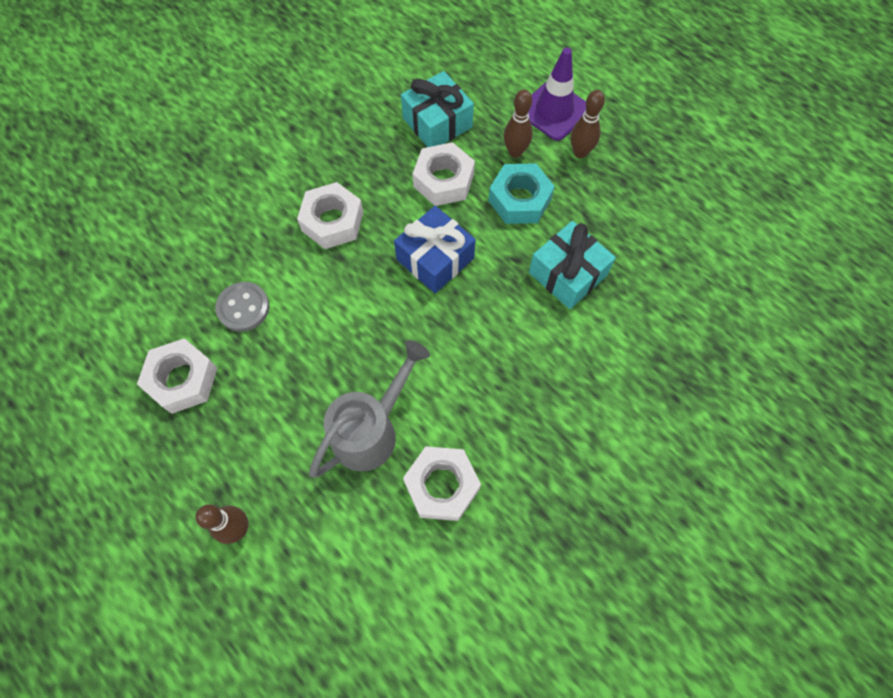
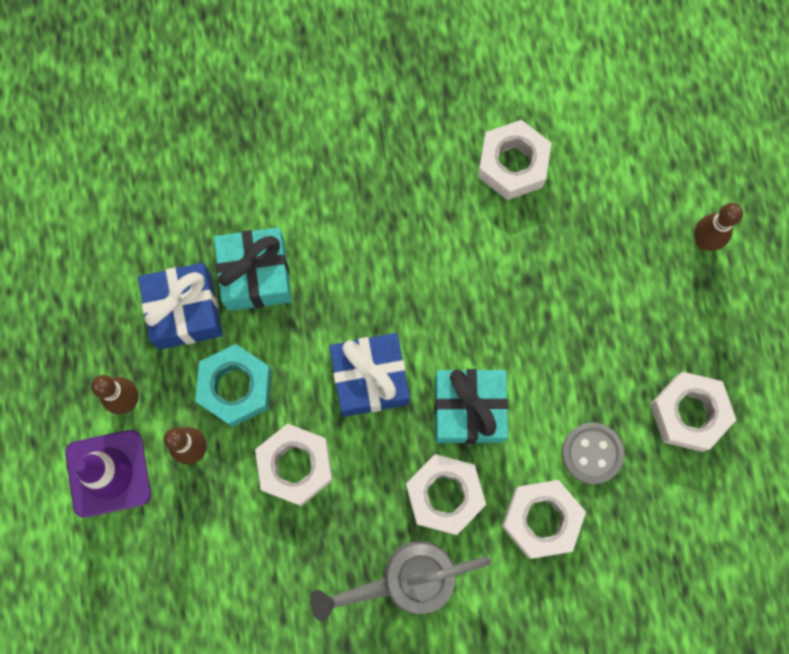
camera: 145 degrees left, 10 degrees up
(256, 246) = (541, 519): none -> white nut
(371, 430) = (542, 249): grey watering can -> grey watering can (407, 580)
(437, 123) = (247, 548): turquoise gift -> turquoise gift (469, 410)
(593, 222) = (185, 311): none -> blue gift

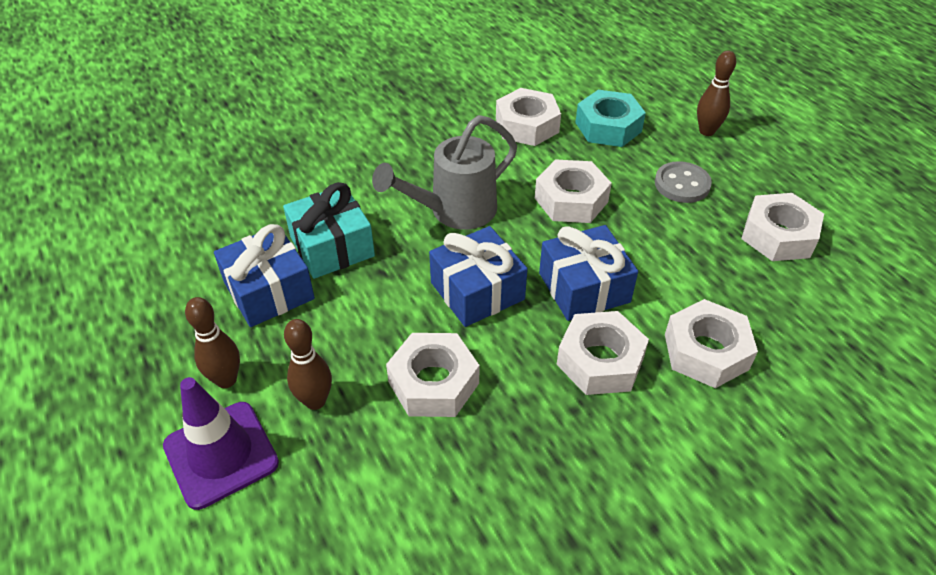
camera: 20 degrees left, 30 degrees down
(235, 387) = (343, 335): turquoise nut -> turquoise nut (608, 127)
(407, 580) = (604, 449): grey watering can -> grey watering can (455, 211)
(469, 410) = (584, 287): turquoise gift -> blue gift
(508, 293) = (571, 200): none -> white nut
(592, 453) = (717, 287): grey button -> grey button (682, 184)

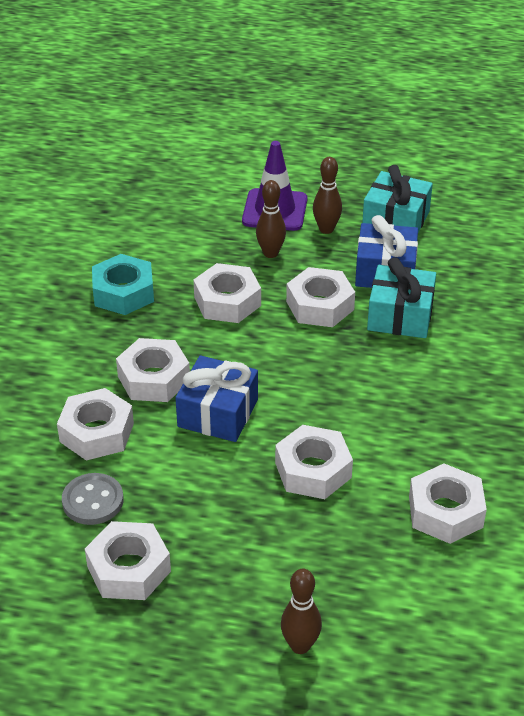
camera: 130 degrees right, 5 degrees down
(162, 331) = (396, 220): none -> turquoise gift
(369, 307) = (320, 305): none -> white nut
(455, 211) = (373, 395): grey watering can -> none
(477, 291) = (277, 360): blue gift -> none
(608, 127) = (384, 571): turquoise nut -> turquoise nut (123, 292)
(682, 184) = (252, 558): grey button -> grey button (93, 501)

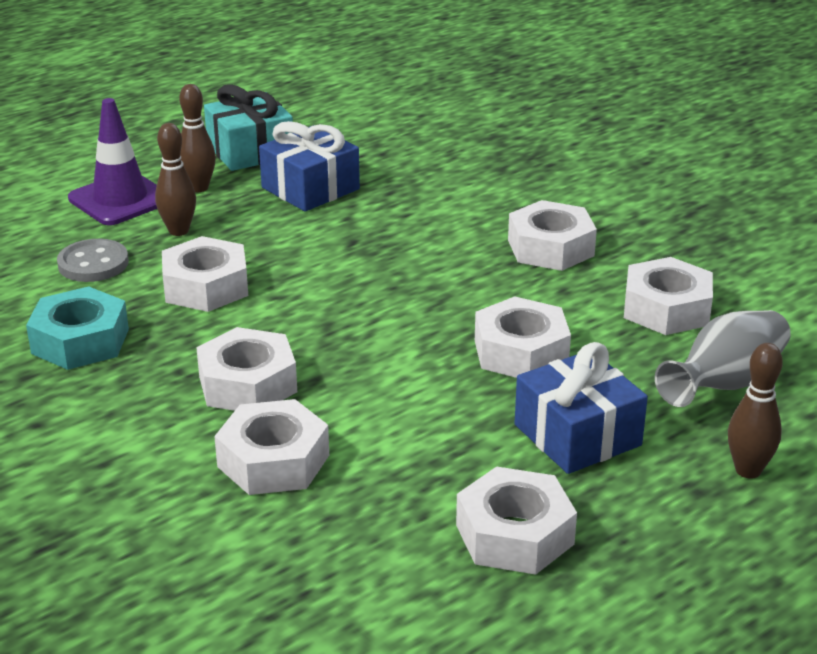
camera: 50 degrees left, 10 degrees down
(93, 501) = (377, 513): grey button -> grey button (93, 263)
(218, 413) = (361, 368): blue gift -> blue gift (577, 435)
(320, 305) = (300, 241): white nut -> white nut (550, 248)
(386, 587) = (724, 385): none -> grey vase
(400, 316) = (382, 210): turquoise gift -> none

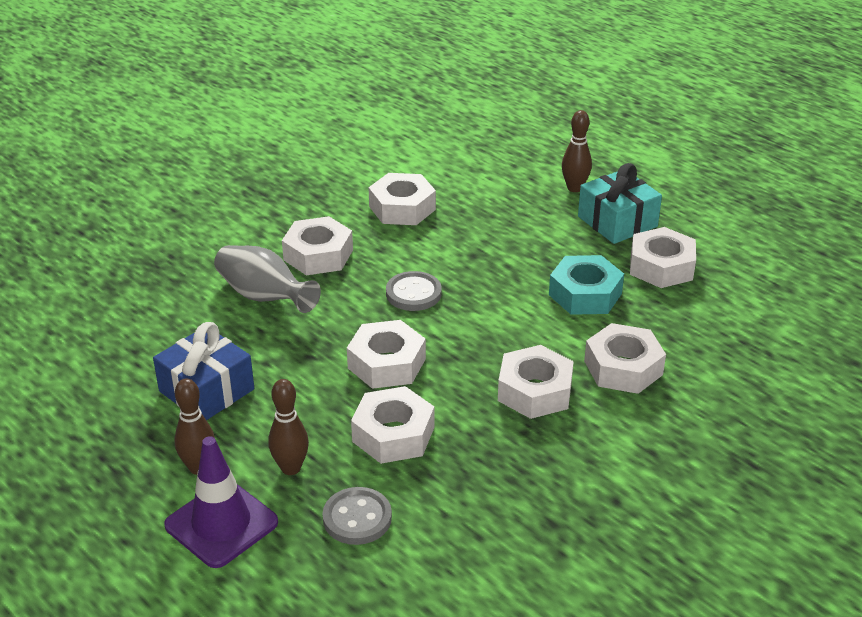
camera: 95 degrees left, 5 degrees up
(80, 341) = (493, 499): turquoise nut -> turquoise nut (585, 294)
(250, 151) = (116, 441): turquoise gift -> turquoise gift (617, 221)
(463, 309) = (413, 293): none -> grey button
(521, 352) = (466, 267): white nut -> white nut (386, 363)
(577, 435) = (557, 244): blue gift -> none
(724, 385) = (489, 191): grey vase -> grey vase (264, 297)

